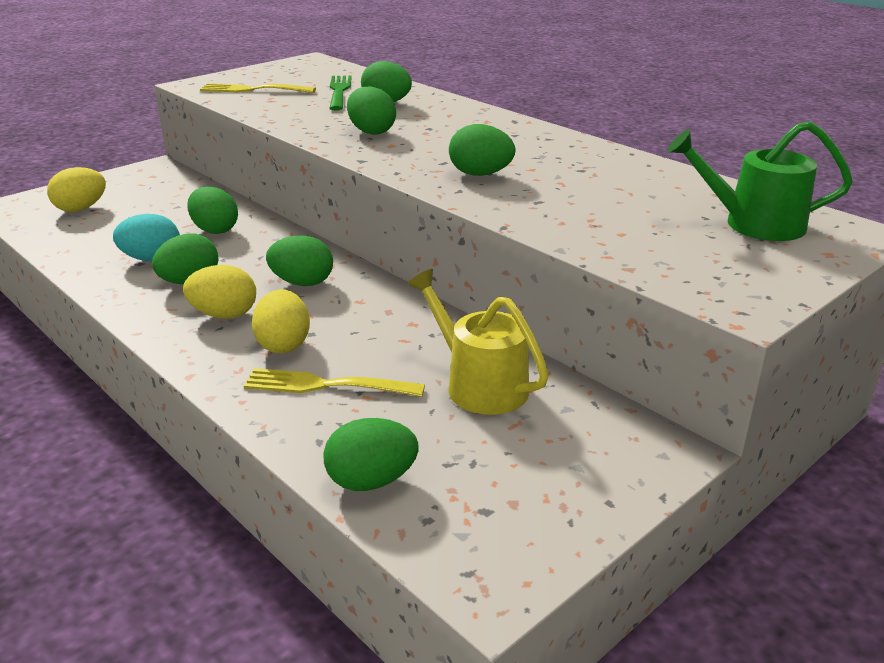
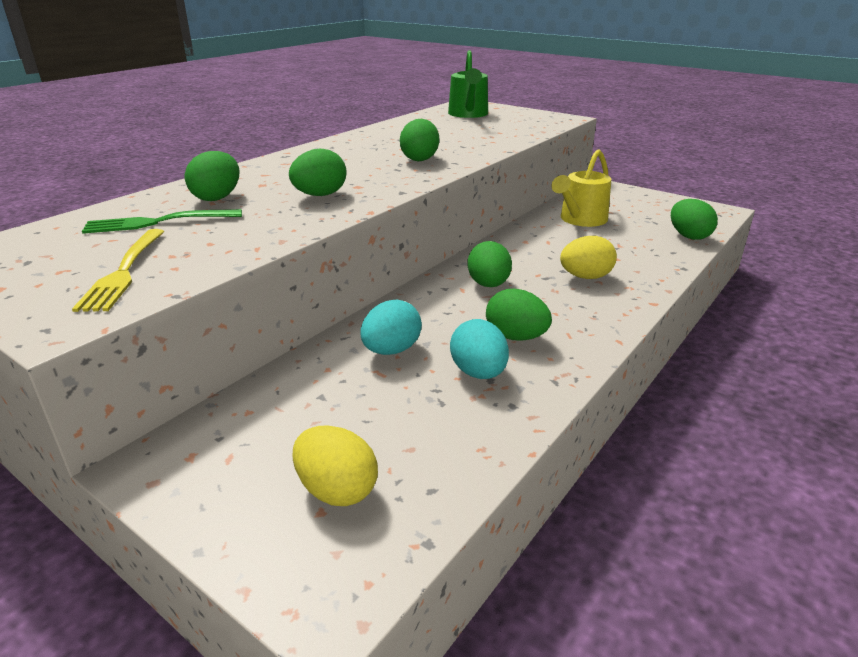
camera: 100 degrees left, 0 degrees up
(215, 230) = (391, 350): green egg -> turquoise egg
(224, 315) = (562, 307): yellow egg -> none
(327, 385) = (619, 257): yellow fork -> none

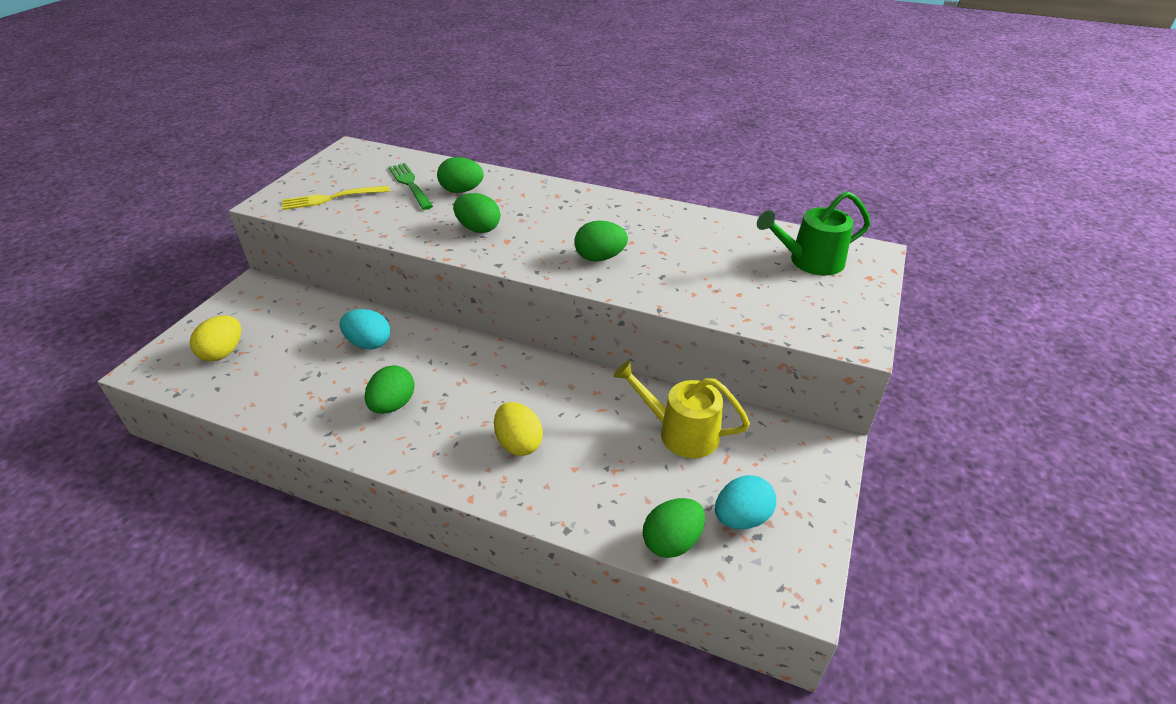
camera: 75 degrees right, 10 degrees up
(478, 373) = (339, 391): turquoise egg -> turquoise egg (741, 518)
(488, 285) = (485, 378): green egg -> none

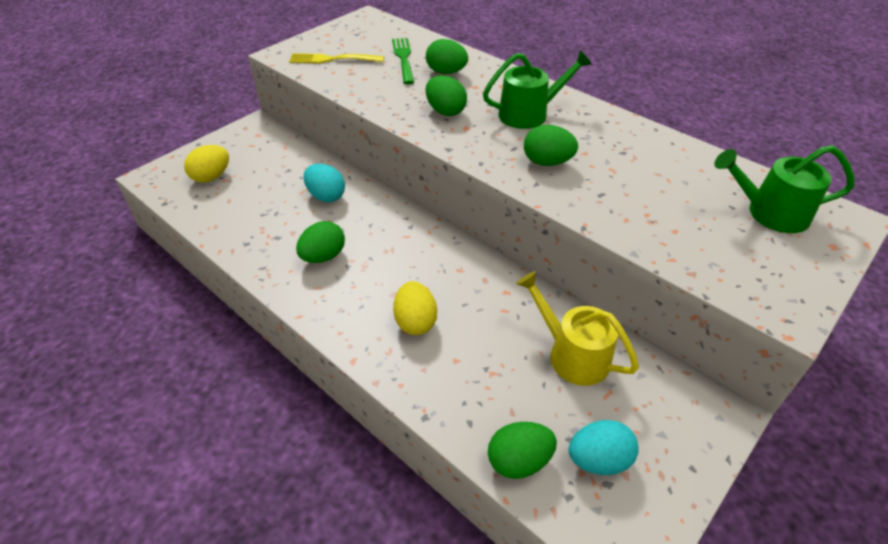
camera: 20 degrees right, 5 degrees up
(563, 216) = (529, 114): none -> green watering can

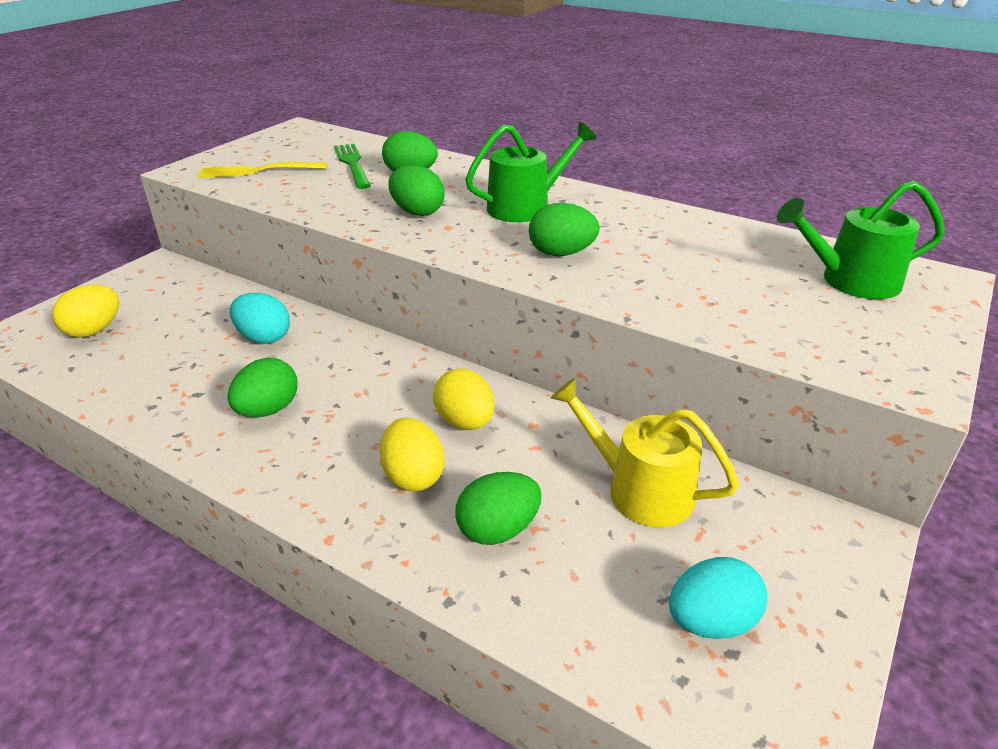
camera: 10 degrees left, 10 degrees down
(458, 283) = (465, 422): none -> yellow egg
(519, 461) = (599, 641): green egg -> green egg (498, 530)

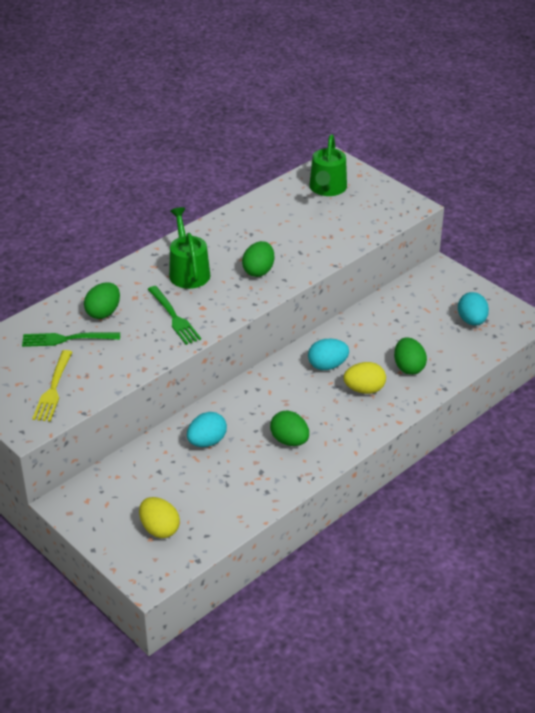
camera: 75 degrees left, 5 degrees up
(417, 212) = (174, 317): green egg -> green fork
(465, 422) = (327, 366): yellow egg -> turquoise egg
(640, 490) = (396, 319): yellow watering can -> none

